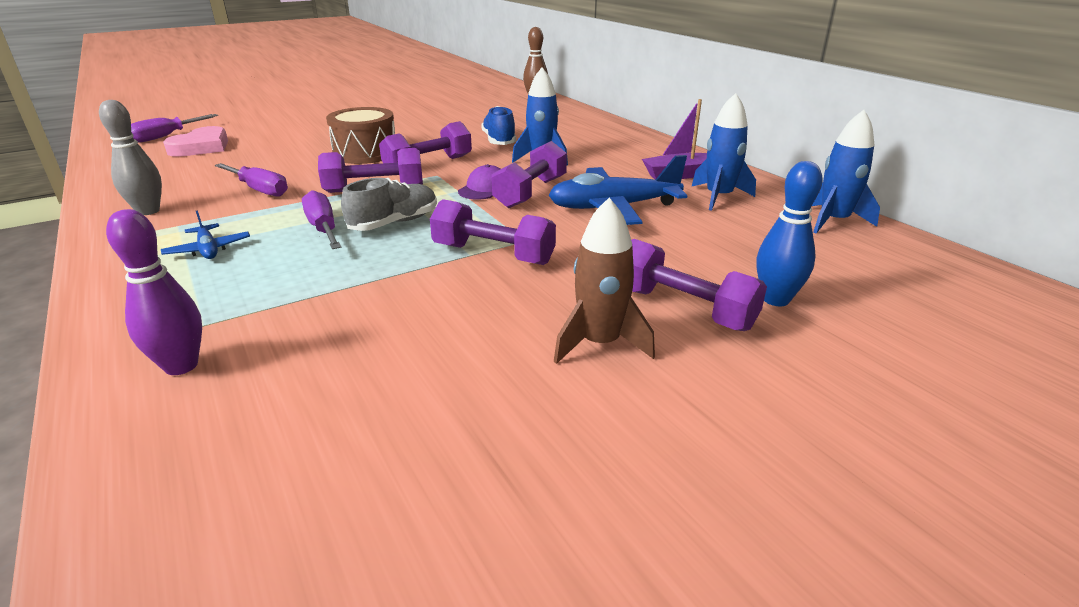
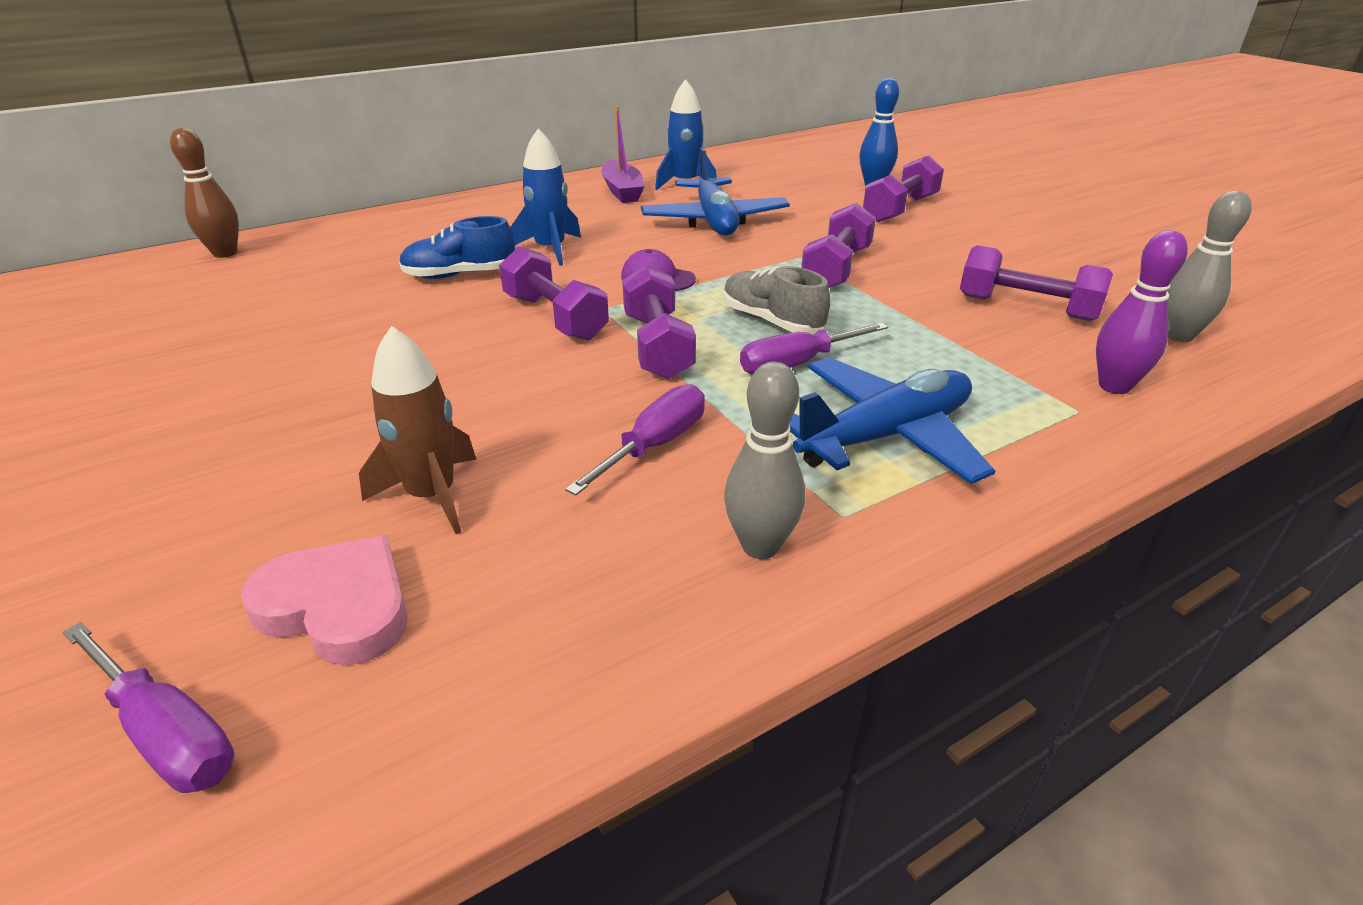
camera: 90 degrees left, 5 degrees up
(208, 249) = (885, 436): blue plane -> blue plane, size x2.05
(241, 455) = (1178, 336): none -> grey bowling pin
(365, 153) = (479, 373): brown drum -> none
(531, 192) = (672, 254): purple dumbbell -> purple dumbbell (1026, 308)
(600, 343) = (962, 233): brown rocket -> brown rocket (432, 495)
(833, 221) = (736, 157): blue rocket -> none

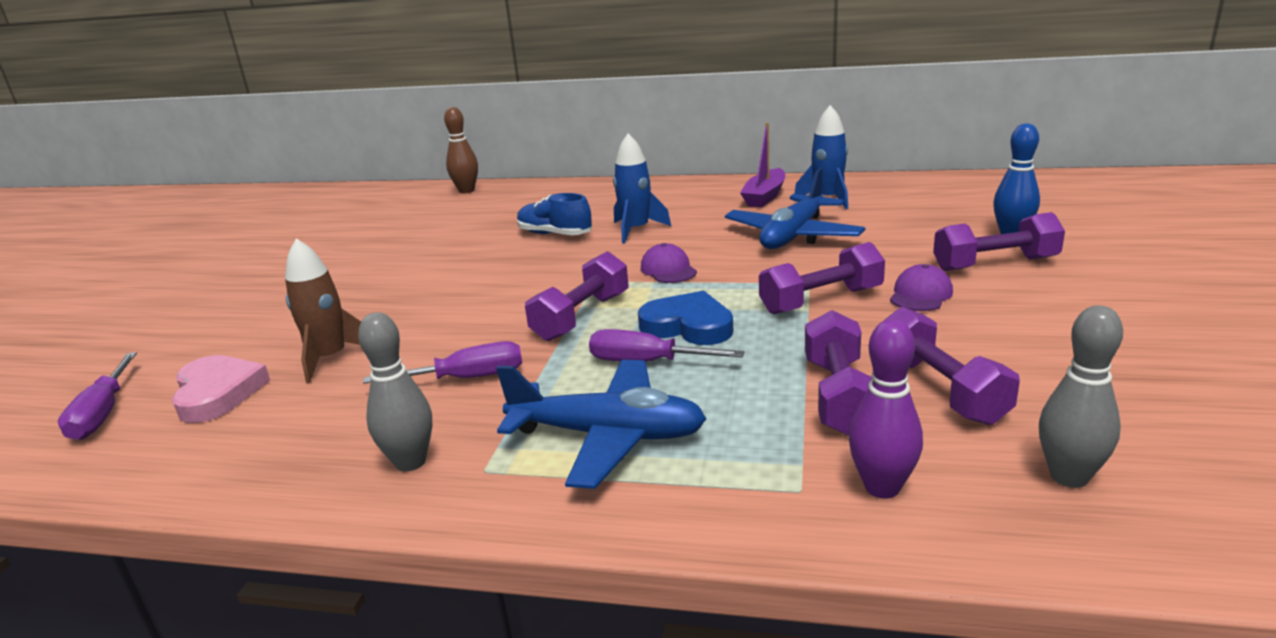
camera: 45 degrees right, 10 degrees down
(555, 317) = (557, 278): purple dumbbell -> purple dumbbell (839, 396)
(771, 321) = (688, 326): grey shoe -> blue heart
(894, 244) = (920, 294): none -> purple cap

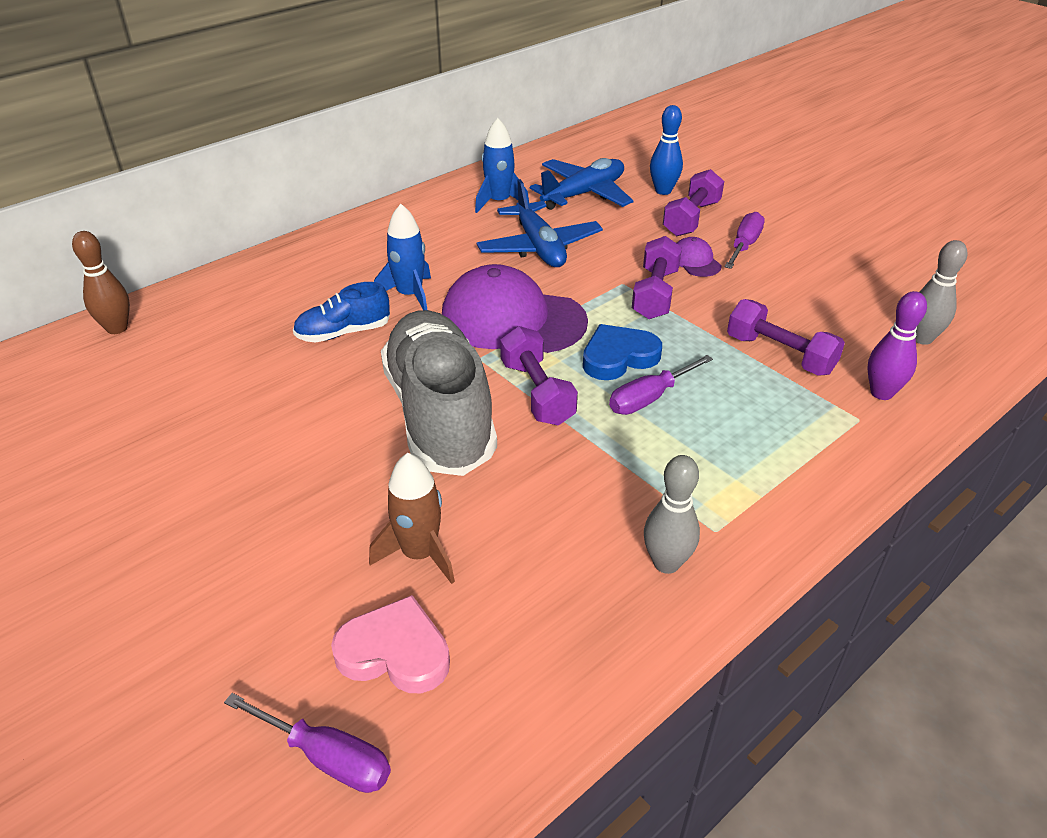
camera: 55 degrees left, 15 degrees up
(467, 378) = (566, 488): purple screwdriver -> purple screwdriver (744, 246)
(502, 298) = (439, 414): none -> grey shoe
(607, 436) = (729, 459): blue plane -> blue plane (583, 194)
(668, 269) = (512, 319): purple cap -> purple cap, size x2.28
(765, 196) = (446, 217): purple boat -> none
(940, 389) = (809, 322): purple dumbbell -> none

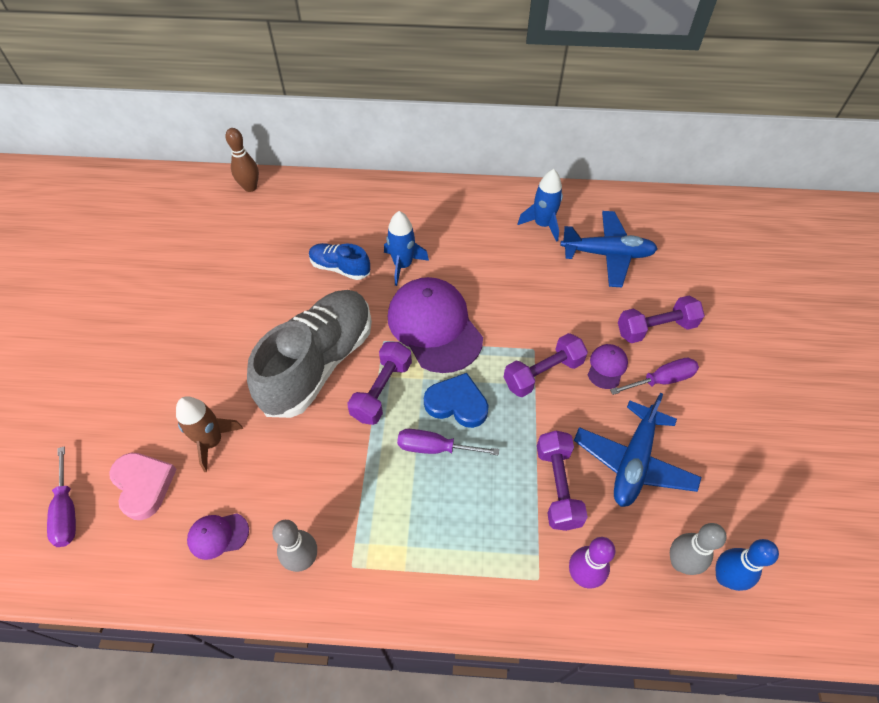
camera: 45 degrees right, 15 degrees up
(539, 247) = (520, 280): blue plane -> blue plane (633, 461)
(553, 618) = (218, 535): none -> purple cap
(663, 191) = (669, 289): blue bowling pin -> blue bowling pin (725, 577)

